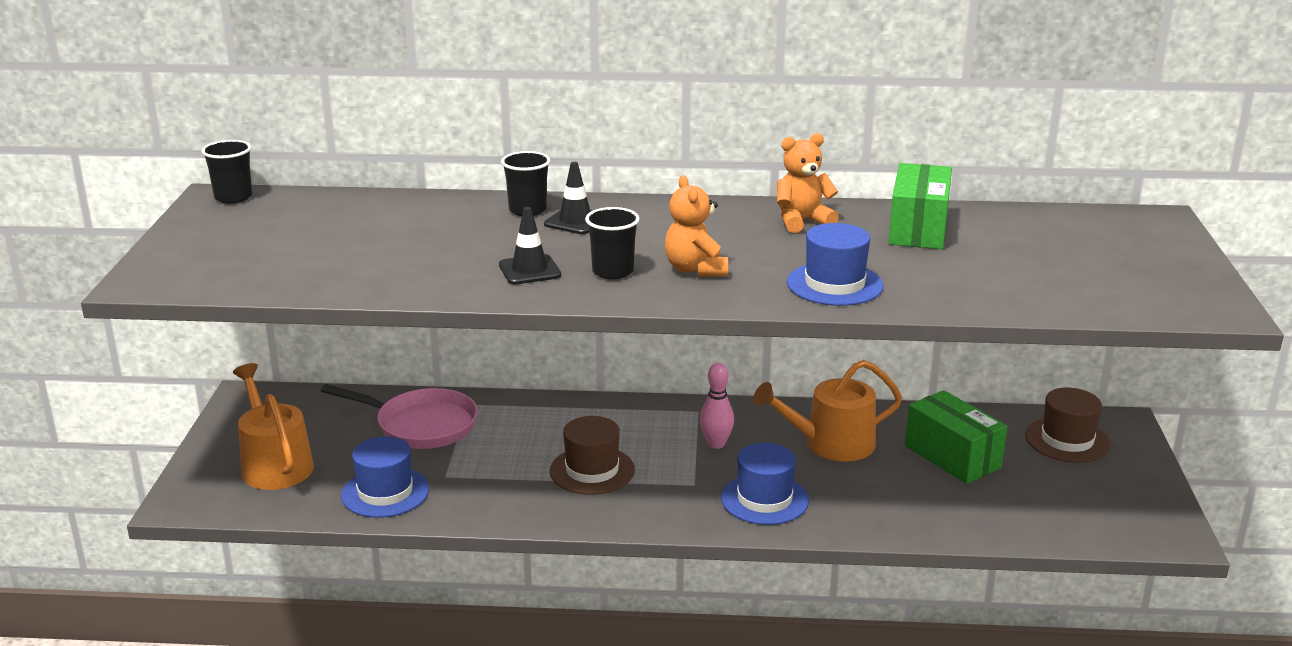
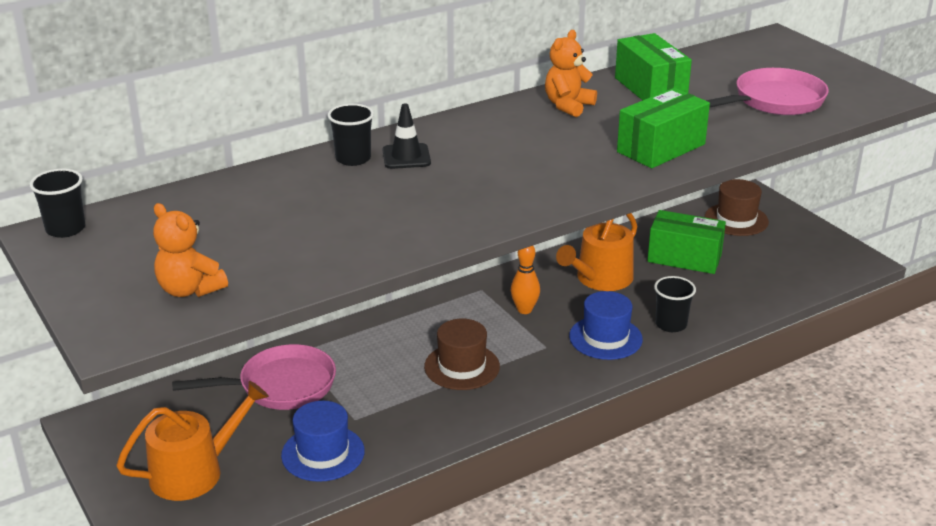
camera: 35 degrees left, 5 degrees up
(274, 464) = (194, 472): orange watering can -> orange watering can turned 120 degrees clockwise
(529, 270) = (436, 209): black traffic cone -> none
(613, 271) = (499, 189): black cup -> black cup (671, 324)
(695, 269) = (554, 168): orange teddy bear -> orange teddy bear (190, 289)
(716, 444) = (524, 310): pink bowling pin -> orange bowling pin
(834, 284) = (661, 148): blue hat -> green box
(1044, 278) = (774, 101): none -> pink pan

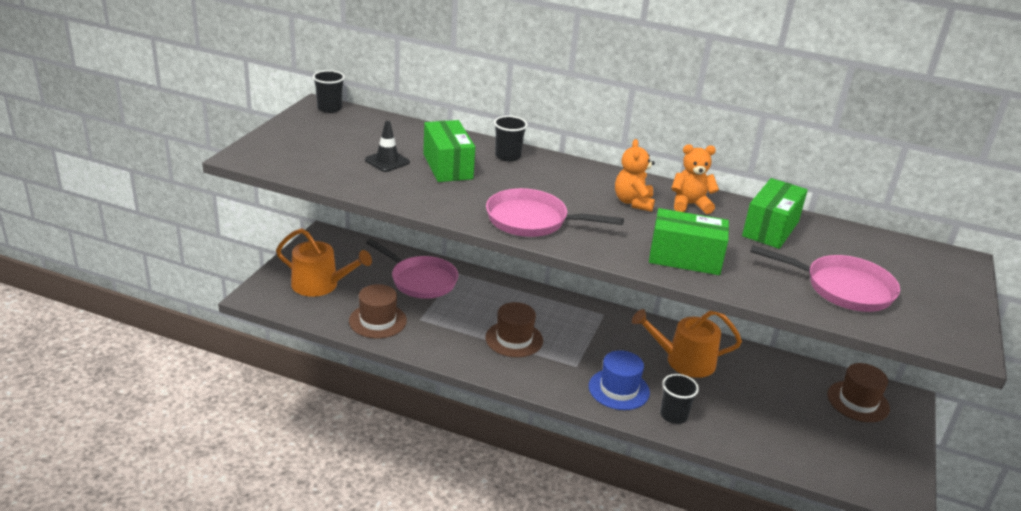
camera: 50 degrees right, 0 degrees up
(190, 289) = (309, 159): orange teddy bear -> orange teddy bear (633, 202)
(323, 453) = (377, 321): blue hat -> brown hat
(406, 157) = (534, 171): black traffic cone -> black traffic cone (387, 161)
(508, 197) = (532, 221): none -> pink pan
(524, 310) = (605, 341): orange bowling pin -> none
(684, 258) = (766, 392): green box -> green box (447, 166)

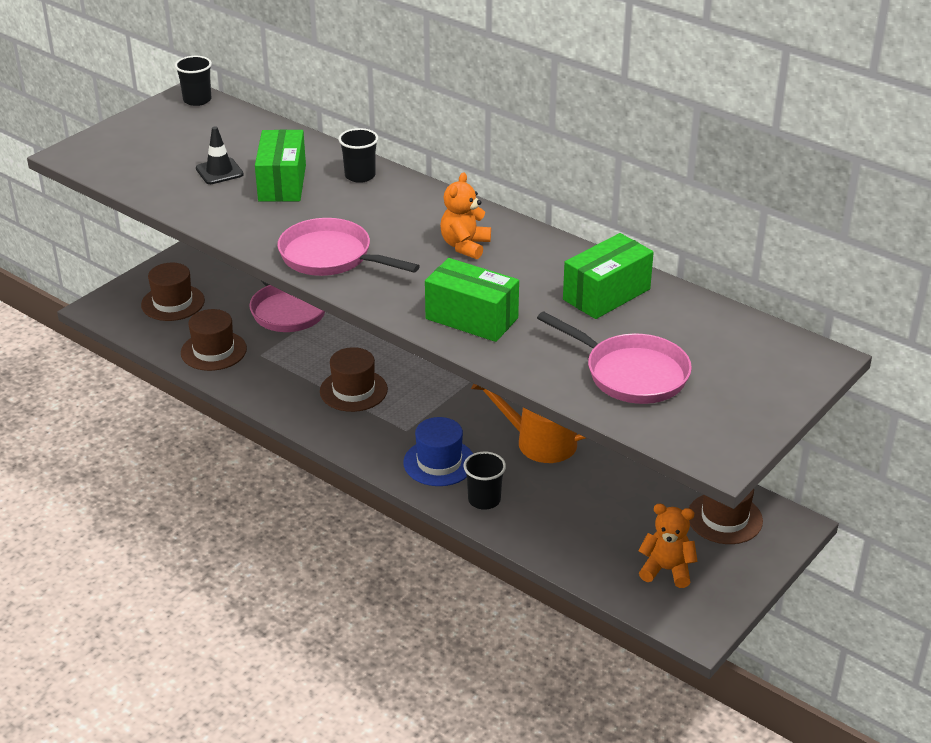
camera: 20 degrees right, 5 degrees up
(320, 285) = (173, 303): orange watering can -> brown hat
(689, 205) = (531, 255): orange teddy bear -> orange teddy bear (666, 570)

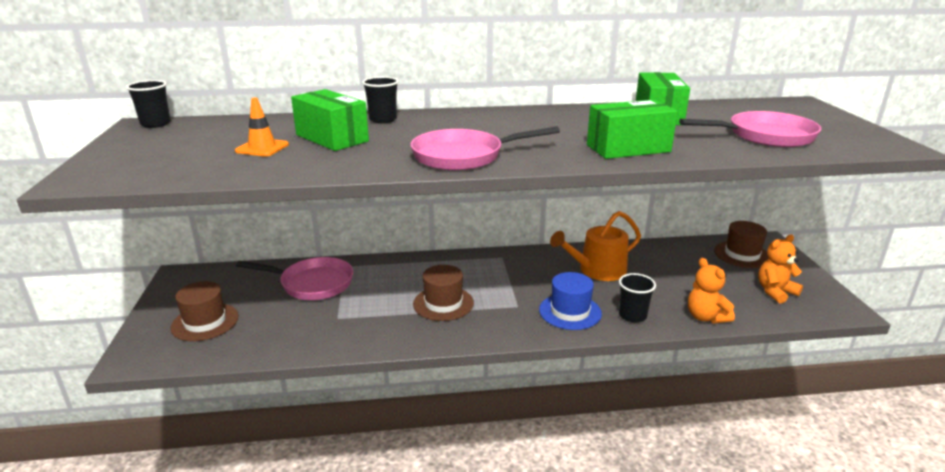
camera: 45 degrees left, 10 degrees down
(213, 351) = (294, 334): brown hat -> none
(219, 171) = (262, 148): black traffic cone -> orange traffic cone
(465, 246) = (533, 124): orange teddy bear -> orange teddy bear (705, 317)

